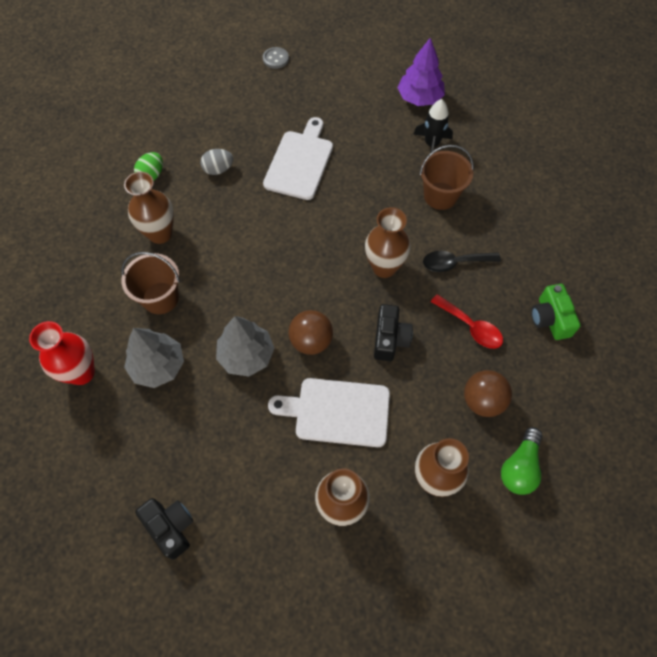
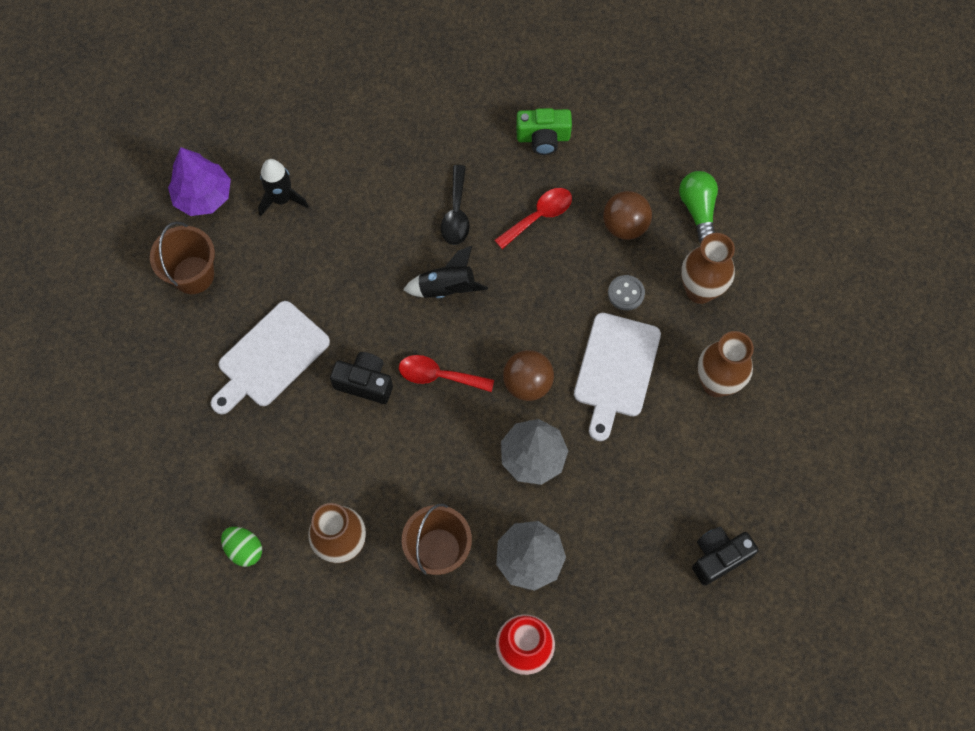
camera: 80 degrees left, 5 degrees up
(218, 169) = (257, 461): grey egg -> none
(275, 59) = (79, 363): grey button -> grey button (626, 293)
(300, 162) = (270, 358): white cutting board -> white cutting board turned 75 degrees counterclockwise
(306, 274) = (438, 376): none -> red spoon
(384, 267) = (447, 288): brown vase -> black rocket
(390, 339) = (539, 300): black camera -> black camera (365, 383)
(440, 196) = (361, 207): brown bucket -> brown bucket (193, 275)
(519, 467) = (698, 210): green light bulb -> green light bulb turned 135 degrees counterclockwise

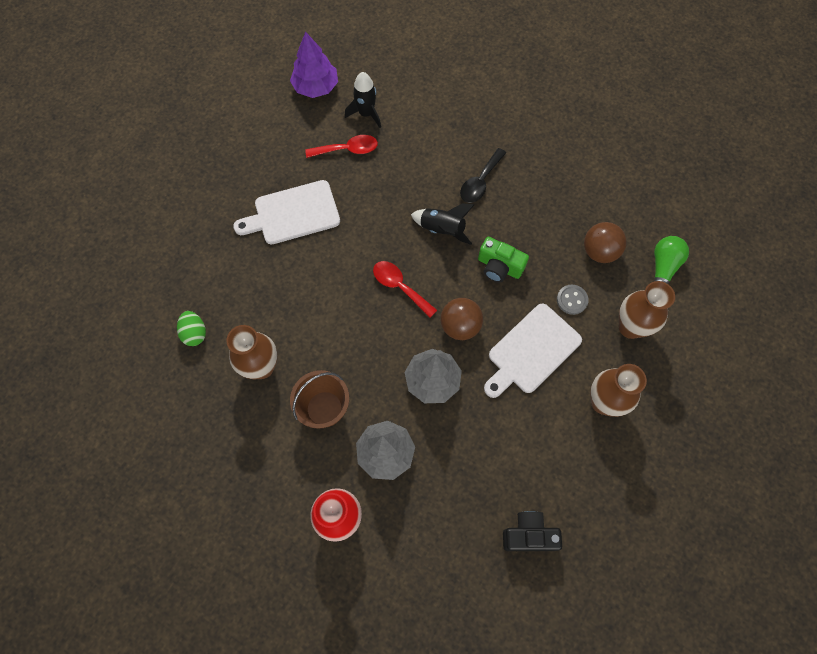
camera: 30 degrees right, 0 degrees up
(193, 275) = (277, 134): brown bucket -> none
(365, 383) = (345, 264): black camera -> none
(539, 216) = (539, 213): red spoon -> red spoon (347, 149)
(543, 138) = (574, 160): green camera -> green camera (499, 267)

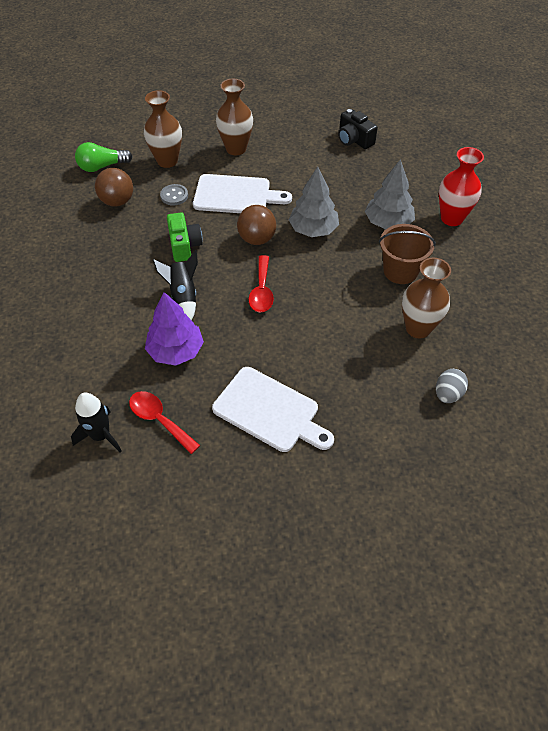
camera: 130 degrees left, 15 degrees down
(195, 333) = (448, 394): green egg -> grey egg
(316, 87) = (99, 510): purple tree -> purple tree (176, 351)
(480, 182) = (111, 301): black spoon -> none

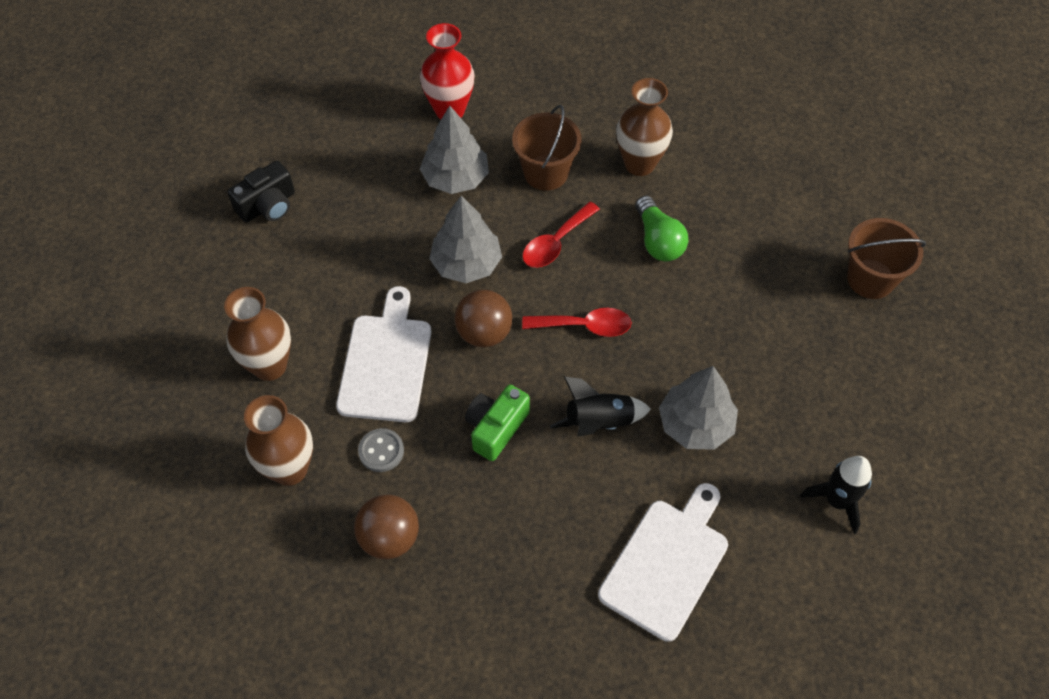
camera: 90 degrees left, 5 degrees up
(102, 166) = (293, 576): green light bulb -> green light bulb (658, 240)
(159, 420) = (804, 435): red spoon -> red spoon (556, 243)
(176, 351) = (695, 424): purple tree -> grey tree
(184, 245) = (496, 428): green camera -> green camera turned 45 degrees counterclockwise
(270, 411) = (776, 316): white cutting board -> white cutting board (667, 563)
(309, 489) = (870, 279): none -> brown bucket
(448, 394) = (731, 147): grey egg -> none

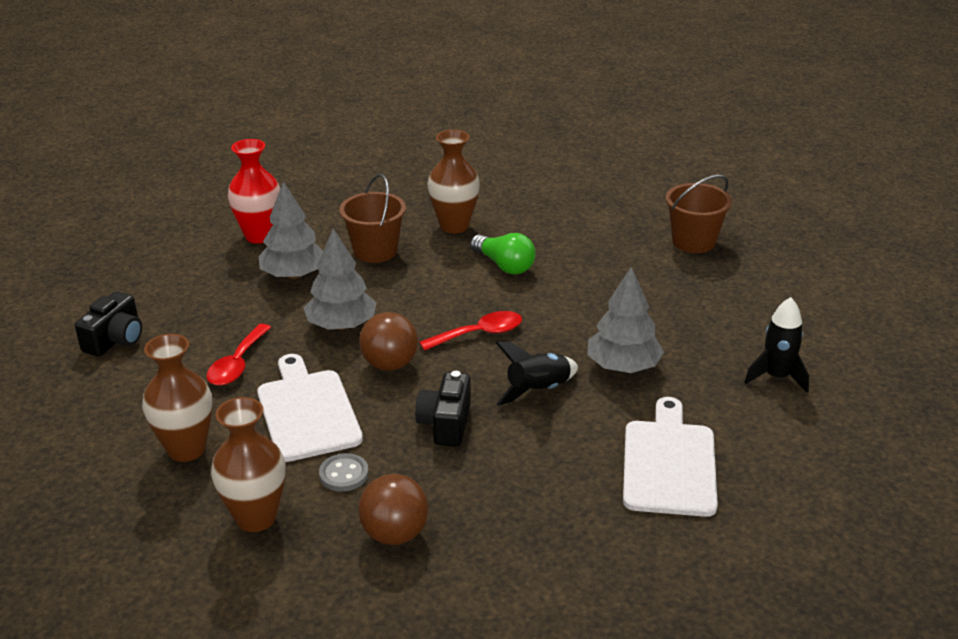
camera: 25 degrees left, 25 degrees down
(496, 428) = (446, 423): green camera -> black camera
(556, 243) = (415, 290): red spoon -> red spoon (237, 364)

